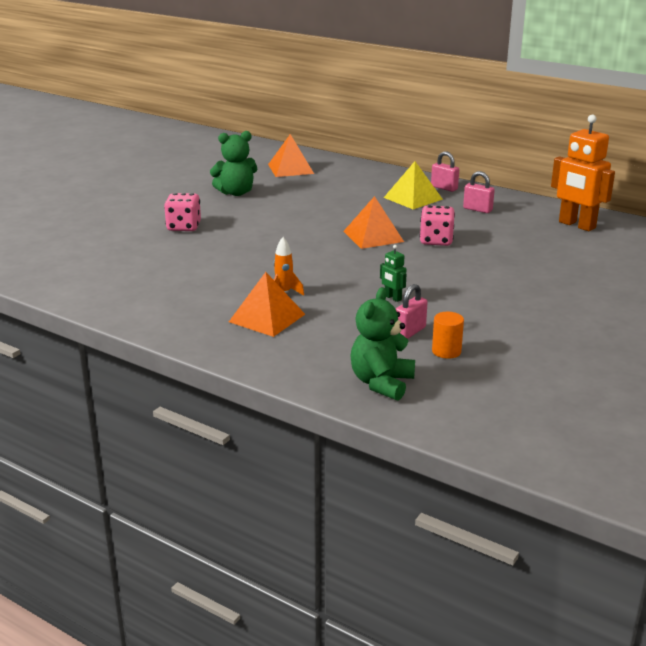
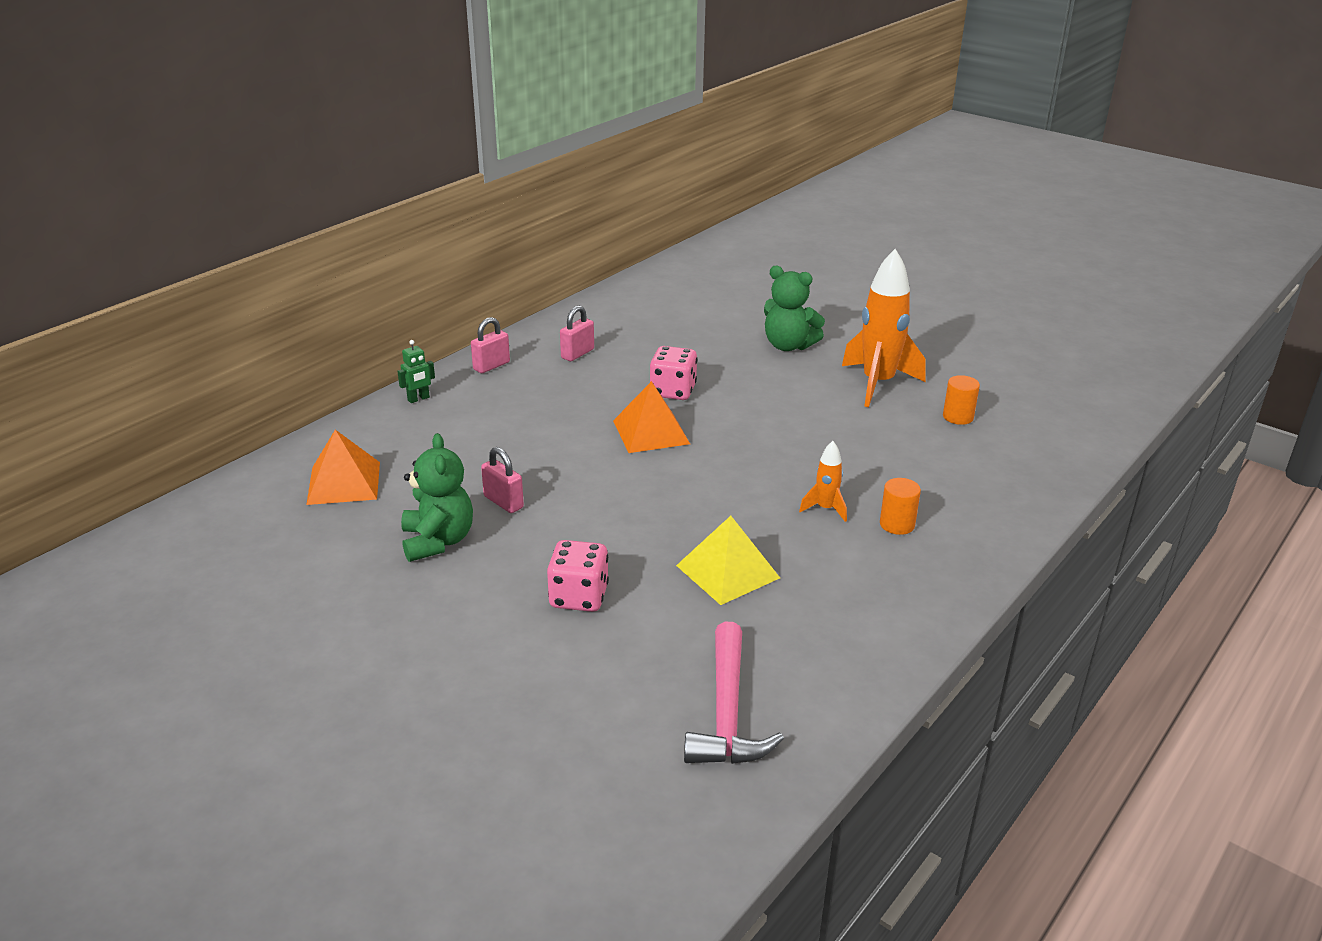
camera: 85 degrees left, 5 degrees up
(77, 266) = (727, 713): none -> pink hammer
(267, 318) = (897, 524): orange pyramid -> orange cylinder
(381, 383) = (1033, 459): green teddy bear -> green teddy bear (788, 346)
(392, 298) = (836, 435): green robot -> green robot (418, 399)
(410, 332) = (919, 432): pink padlock -> pink padlock (503, 502)
(413, 198) = (522, 391): yellow pyramid -> yellow pyramid (727, 571)
(491, 317) = (878, 384): none -> orange rocket
(576, 225) = (642, 306): orange robot -> none

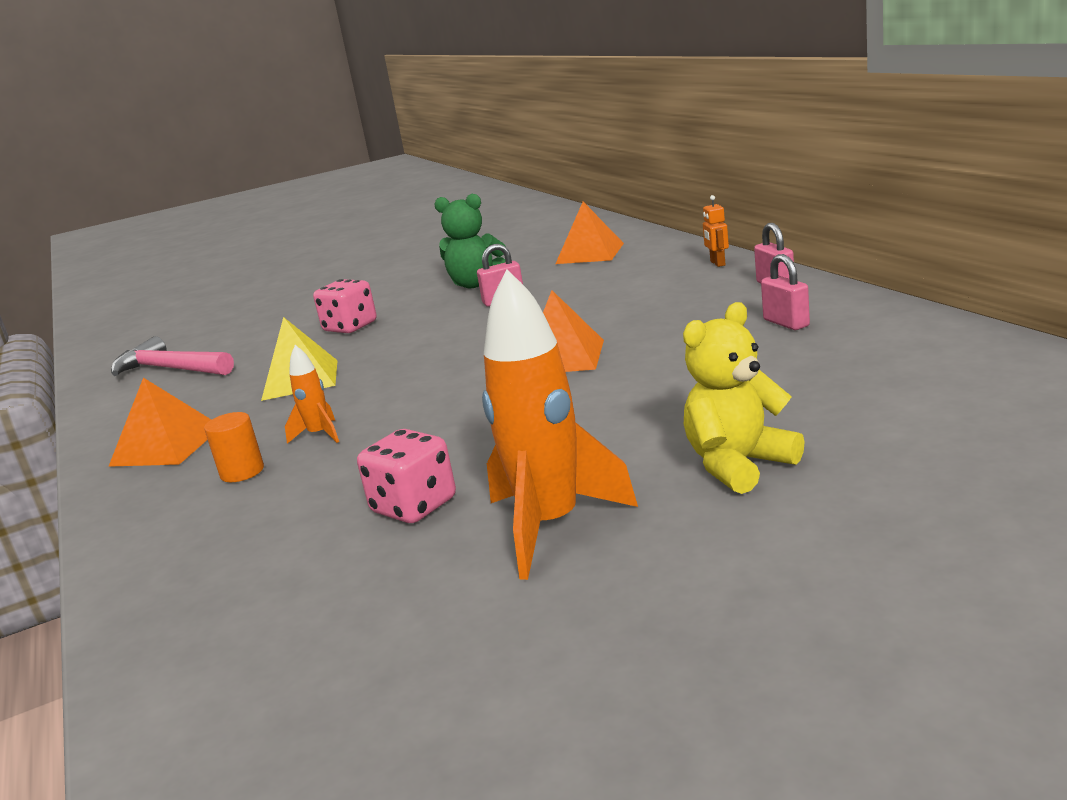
camera: 120 degrees right, 10 degrees down
(418, 399) = (717, 263): green robot -> orange robot
(673, 391) = (647, 372): pink dice -> pink dice (414, 506)
(788, 346) = (738, 465): green teddy bear -> yellow teddy bear
(886, 596) = (167, 446): none -> orange pyramid
(958, 417) = (386, 582): orange cylinder -> none

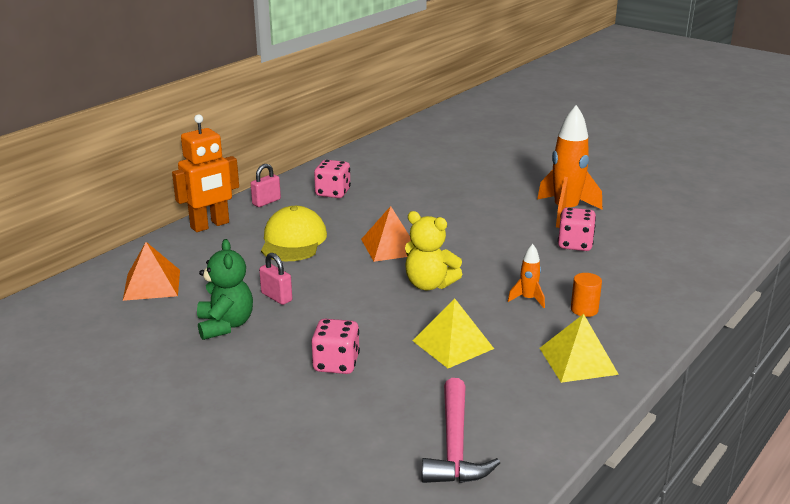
camera: 120 degrees left, 5 degrees up
(167, 446) = (578, 361): orange pyramid -> yellow pyramid
(635, 304) = (293, 240): none -> yellow cap
(717, 263) = (210, 225): orange robot -> orange robot, size x2.28
(738, 465) = (495, 185): yellow teddy bear -> yellow teddy bear (429, 284)
(786, 323) = (333, 193): pink padlock -> pink dice

